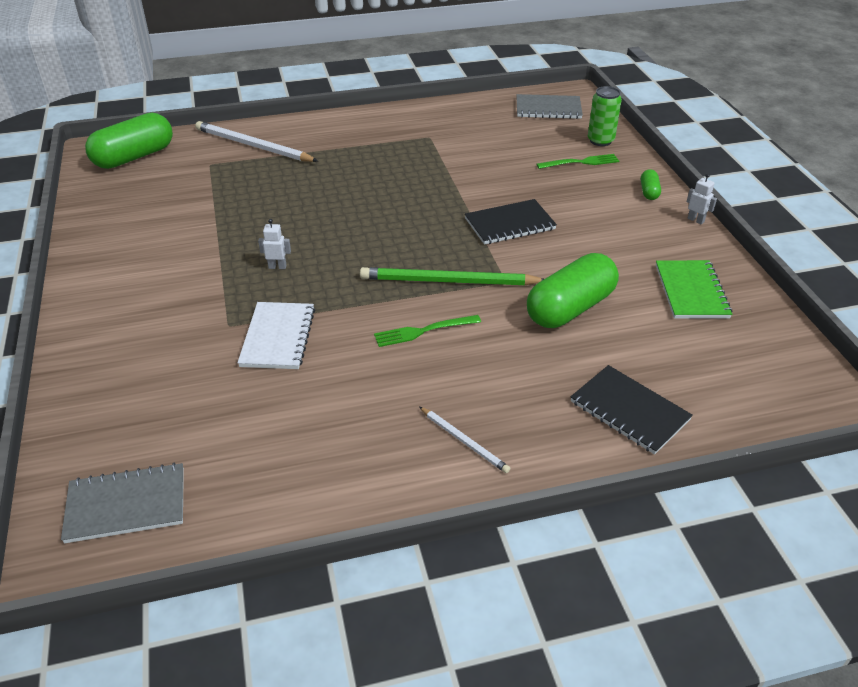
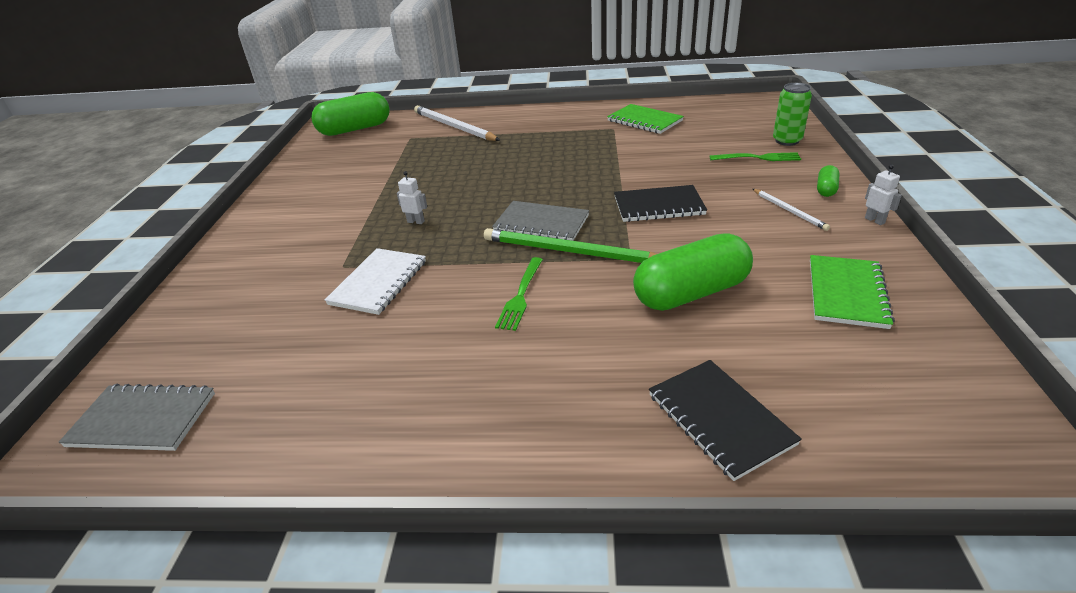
camera: 20 degrees right, 5 degrees down
(423, 331) = (521, 295): green fork -> green fork turned 75 degrees counterclockwise
(457, 125) = (644, 121): none -> green notebook
(464, 441) = (505, 419): white pencil -> white pencil (789, 211)
(548, 109) = (741, 112): grey notebook -> grey notebook (541, 224)

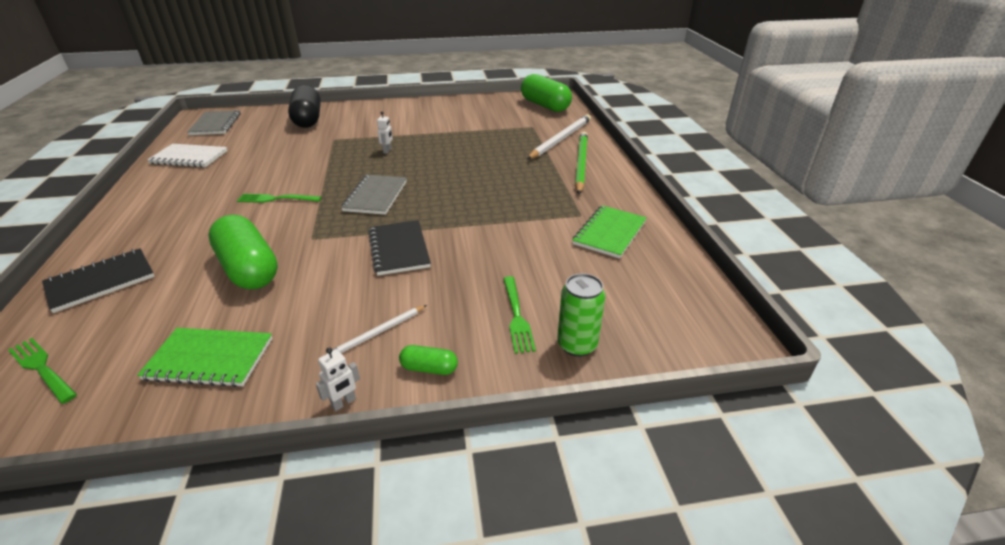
camera: 75 degrees right, 0 degrees up
(231, 299) = (308, 119): none -> black capsule
(379, 283) = (310, 152): white notebook -> white notebook (189, 157)
(570, 251) = (329, 212): green pencil -> green pencil (581, 163)
(900, 415) = (42, 368): none -> green fork

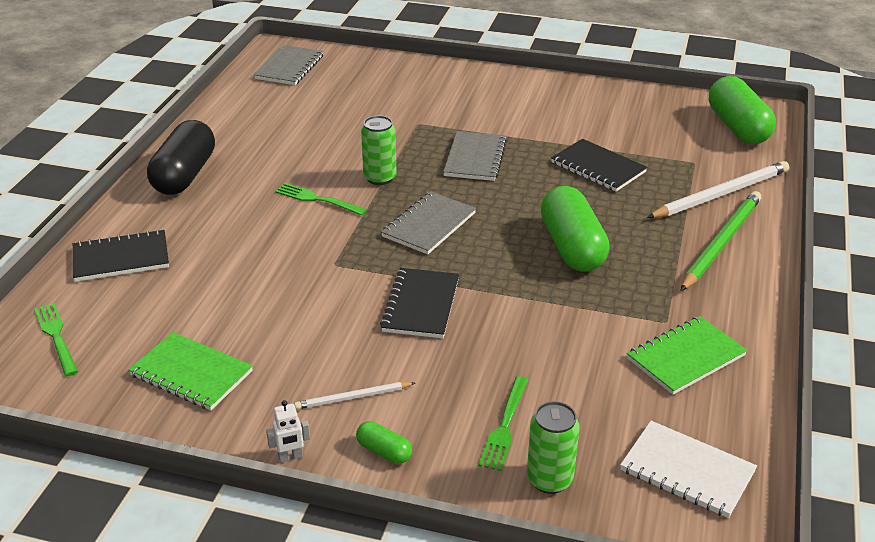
camera: 25 degrees right, 0 degrees up
(189, 157) = (245, 114): white notebook -> white notebook (687, 471)
(248, 269) = (258, 284): green capsule -> green capsule (572, 247)
(308, 119) = (400, 82): black capsule -> black capsule (185, 175)
(321, 175) = (380, 178): none -> green can
(387, 151) = (475, 158): white robot -> grey notebook
(475, 140) = (598, 167): none -> black notebook

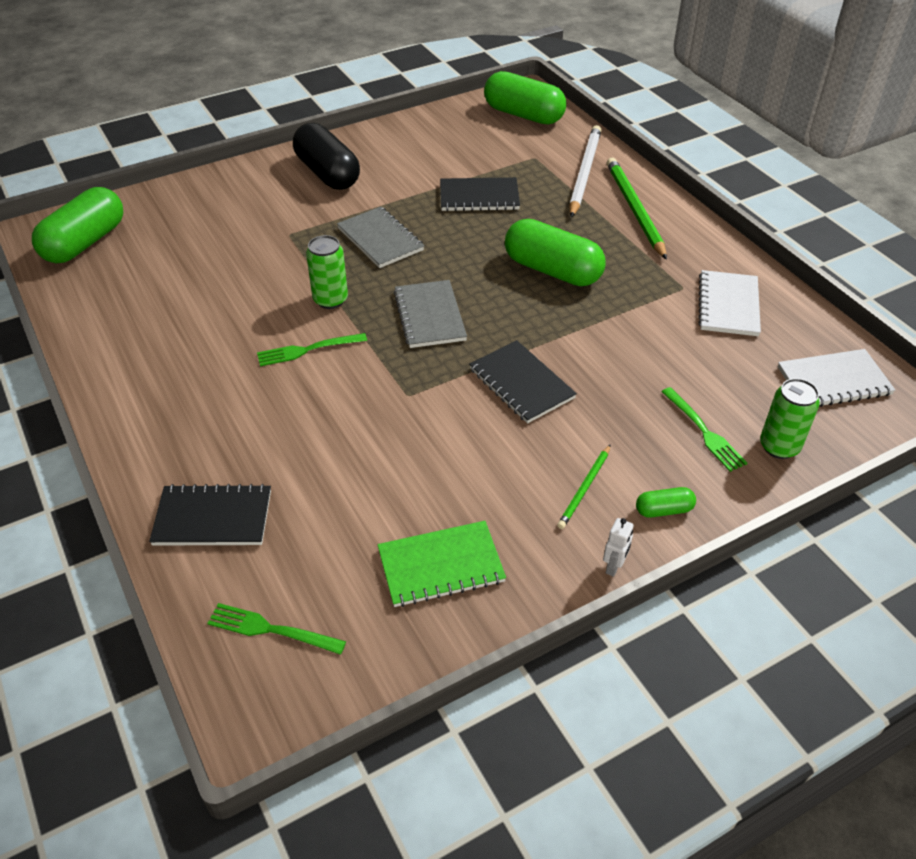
camera: 45 degrees left, 10 degrees up
(121, 258) = (213, 517): black notebook -> black notebook turned 60 degrees clockwise
(185, 175) = (147, 403): black capsule -> black capsule (327, 173)
(289, 67) = (85, 243): grey notebook -> green capsule
(352, 397) = (584, 488): white pencil -> green pencil
(685, 357) = (728, 305): green notebook -> white notebook

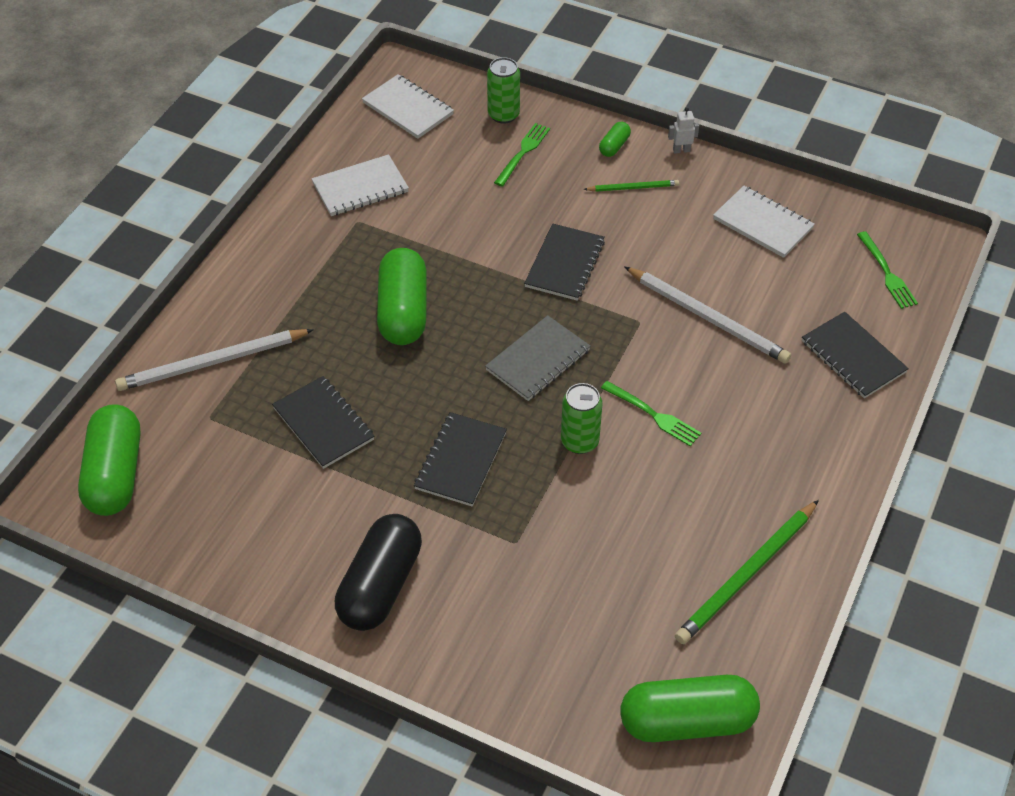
camera: 125 degrees left, 5 degrees up
(366, 442) = (708, 318): none -> white pencil
(380, 239) = (460, 461): grey notebook -> black notebook
(441, 566) = (763, 223): green notebook -> white notebook
(634, 209) = (255, 298): green pencil -> green pencil (746, 575)
(663, 510) = (614, 146): green capsule -> green capsule turned 75 degrees clockwise

